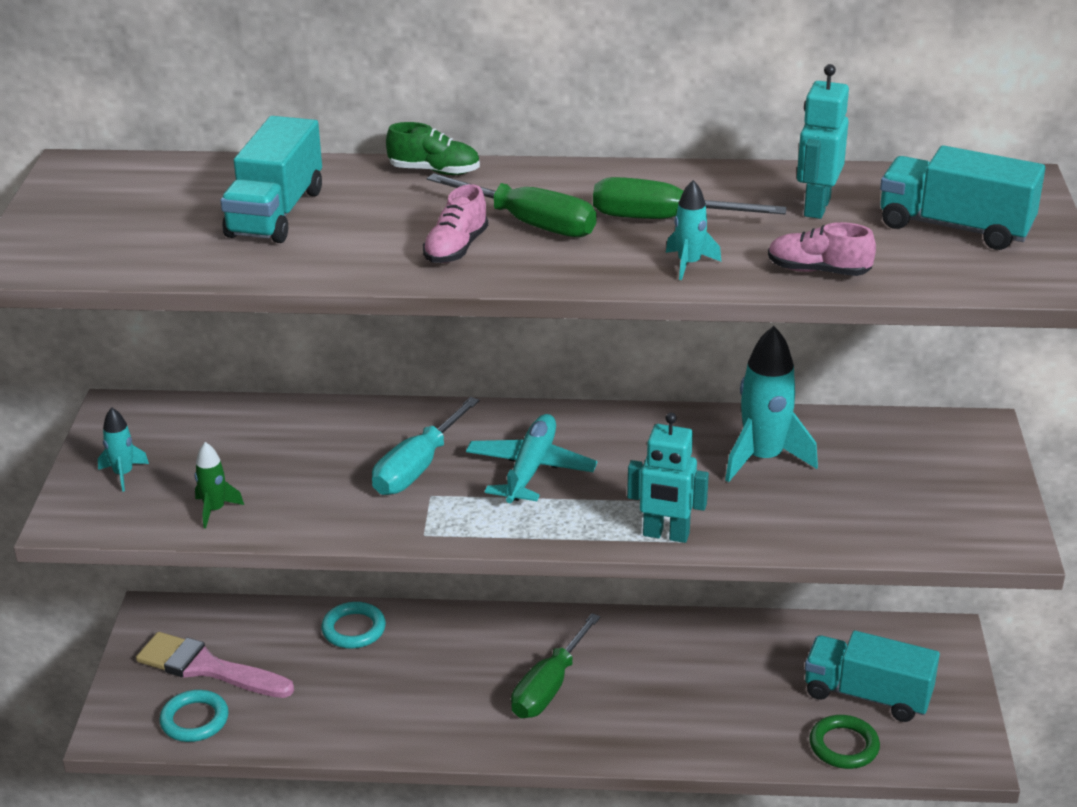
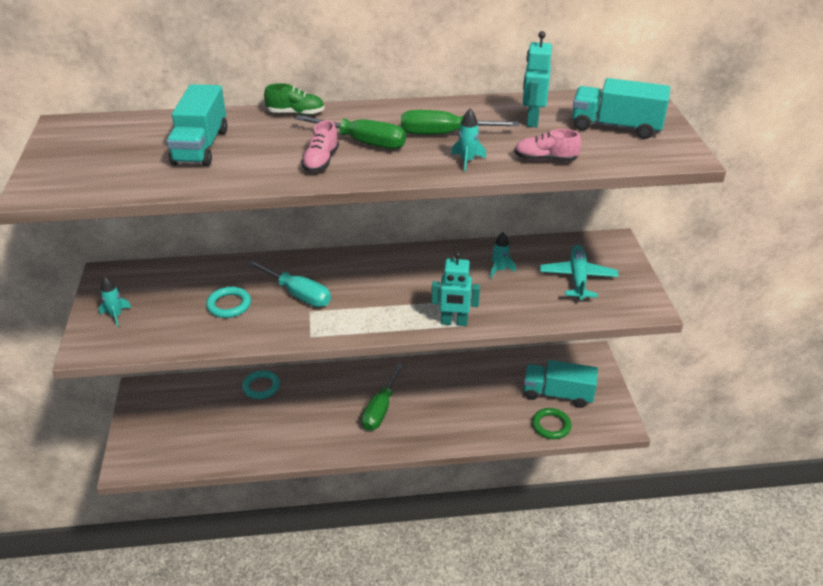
camera: 10 degrees left, 5 degrees up
(194, 720) = (174, 453): turquoise ring -> turquoise ring (229, 305)
(207, 668) = (177, 420): pink brush -> none
(215, 510) = (178, 333): green rocket -> none
(417, 468) = (298, 294): turquoise screwdriver -> turquoise screwdriver turned 75 degrees counterclockwise
(530, 469) = (366, 289): turquoise plane -> turquoise plane (578, 278)
(763, 458) = (499, 270): turquoise rocket -> turquoise rocket, size x0.52

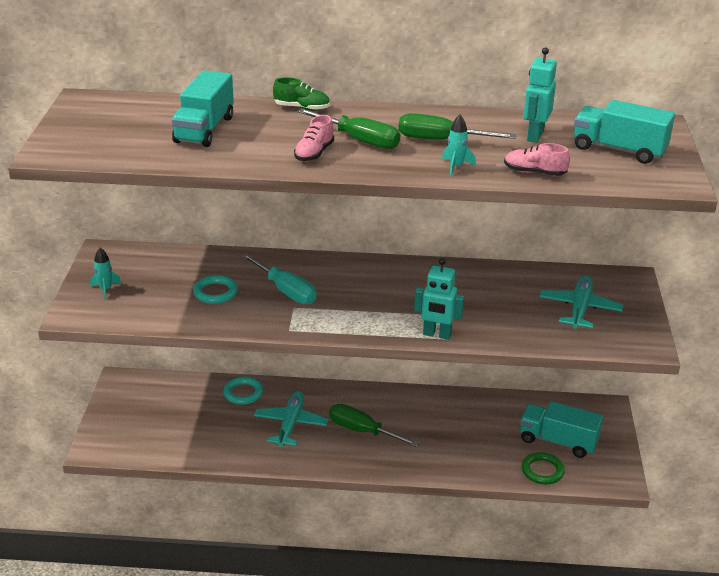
camera: 10 degrees right, 5 degrees down
(312, 412) = (290, 424): none -> turquoise plane
(380, 409) = (362, 431): green screwdriver -> green screwdriver turned 90 degrees clockwise
(499, 270) = (498, 292): turquoise rocket -> none

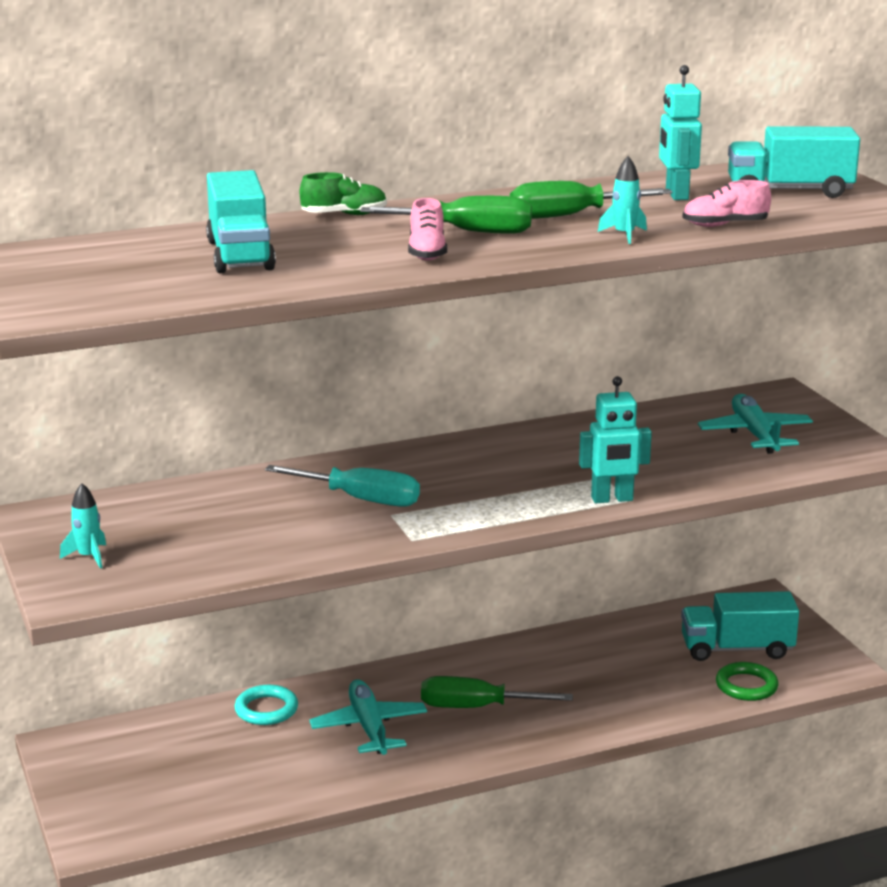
camera: 25 degrees left, 10 degrees down
(215, 292) = (261, 523): turquoise ring -> none

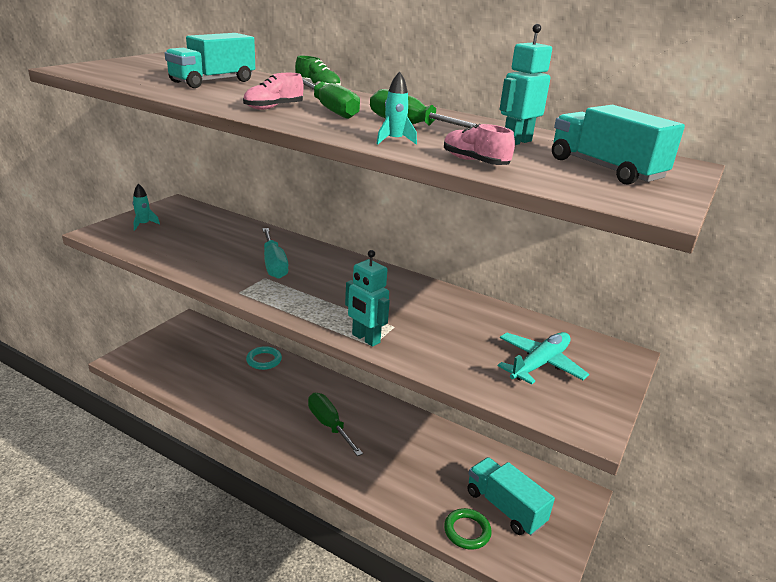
camera: 50 degrees right, 5 degrees up
(369, 727) = (276, 397): turquoise plane -> none

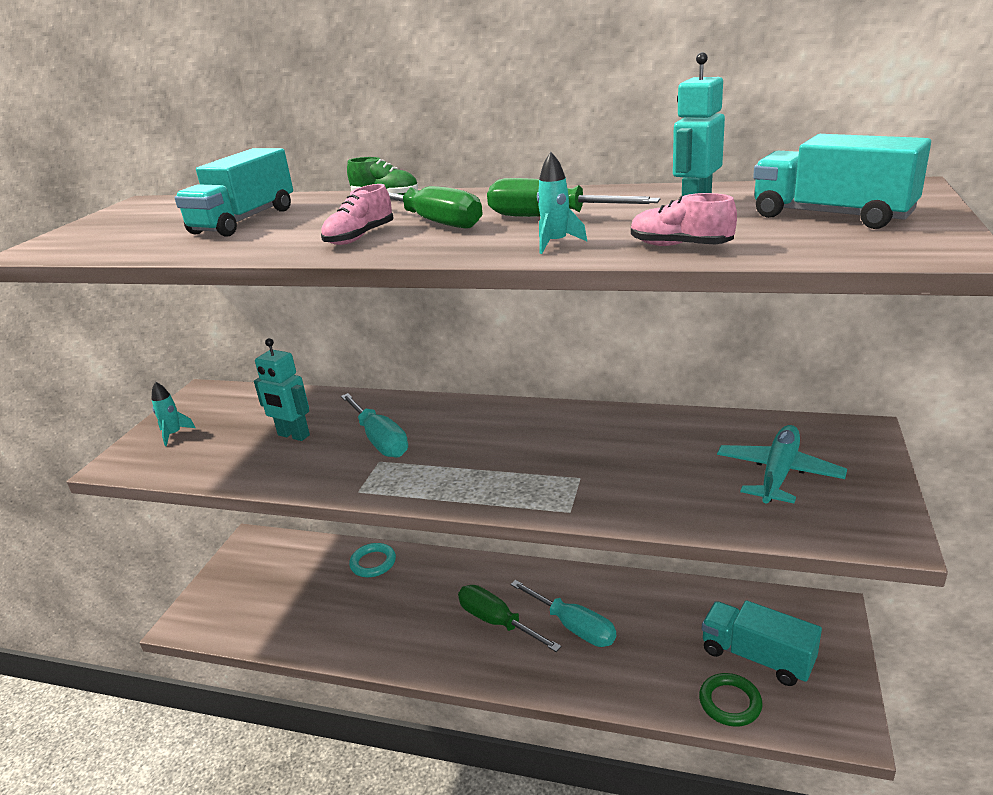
camera: 10 degrees left, 0 degrees up
(365, 338) = (556, 505): turquoise robot -> turquoise robot (293, 435)
(381, 445) = (573, 626): none -> turquoise screwdriver

